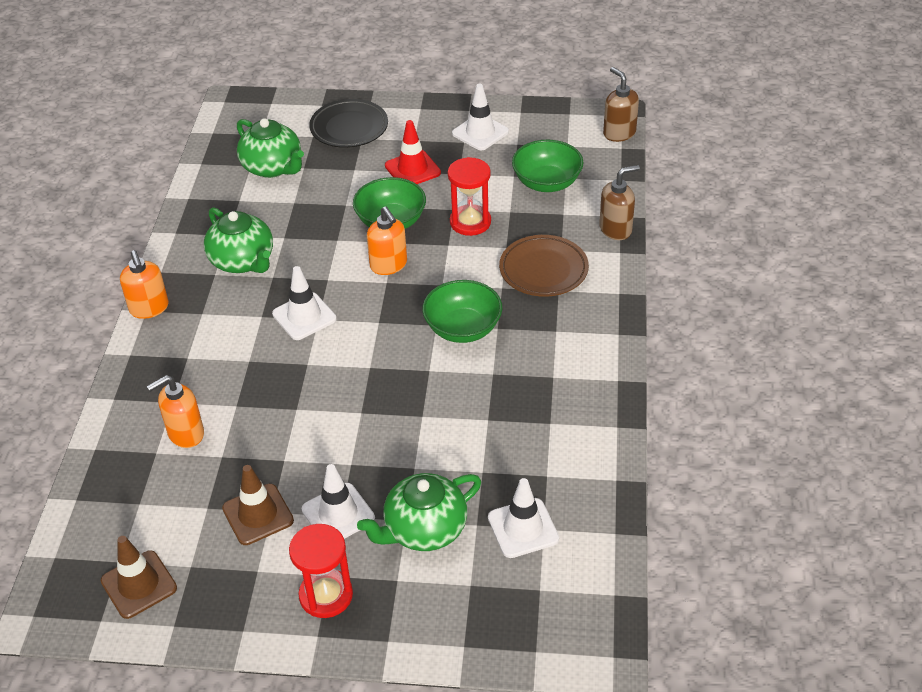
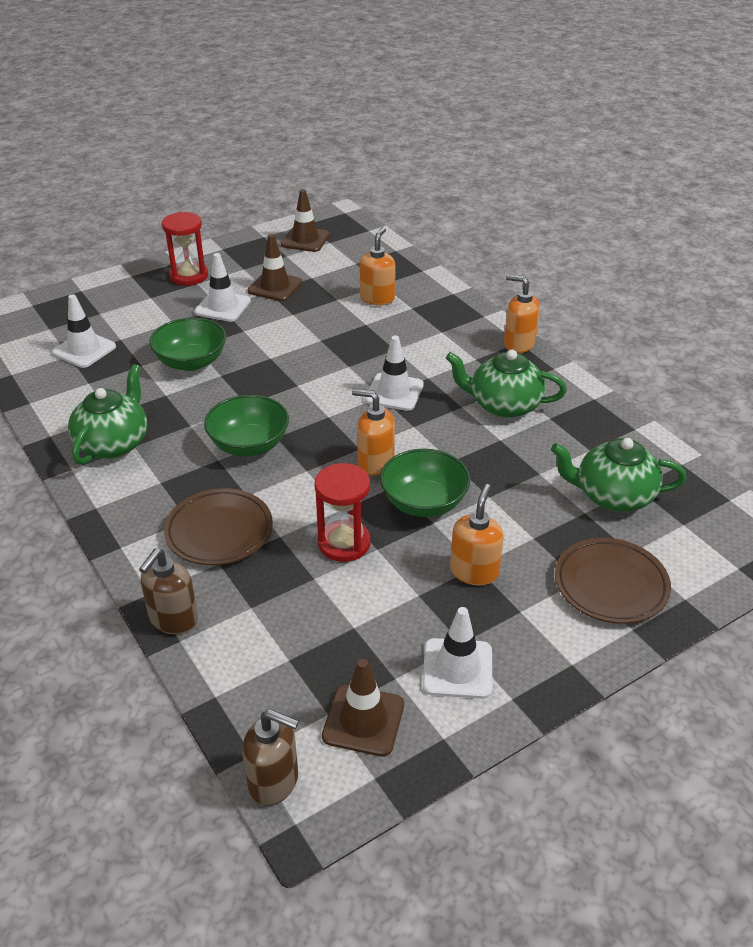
camera: 140 degrees right, 5 degrees down
(349, 128) = (611, 585): black plate -> brown plate
(412, 169) = (474, 571): red traffic cone -> orange soap dispenser
(424, 529) = (155, 322): green teapot -> green teapot (113, 443)
(547, 182) = (305, 639): green bowl -> green bowl (191, 362)
(552, 135) = (363, 720): none -> brown traffic cone

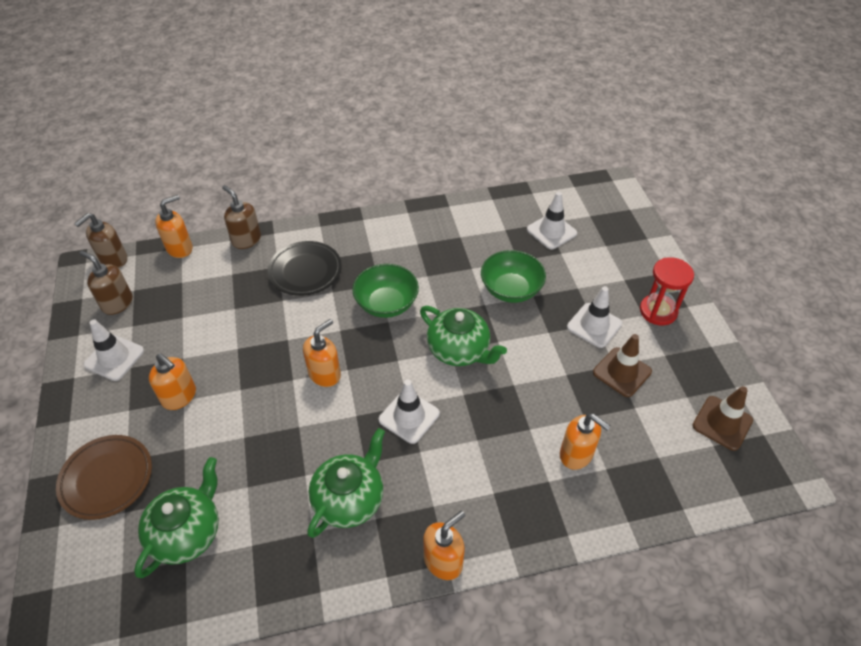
camera: 110 degrees right, 10 degrees up
(113, 443) = (425, 234): green teapot -> green teapot (459, 350)
(217, 697) = (180, 248): none -> orange soap dispenser
(219, 531) = (305, 271): brown plate -> black plate
(344, 543) = (254, 331): red hourglass -> none
(363, 720) = (117, 303): brown traffic cone -> brown soap dispenser
(424, 502) = (263, 390): green bowl -> none

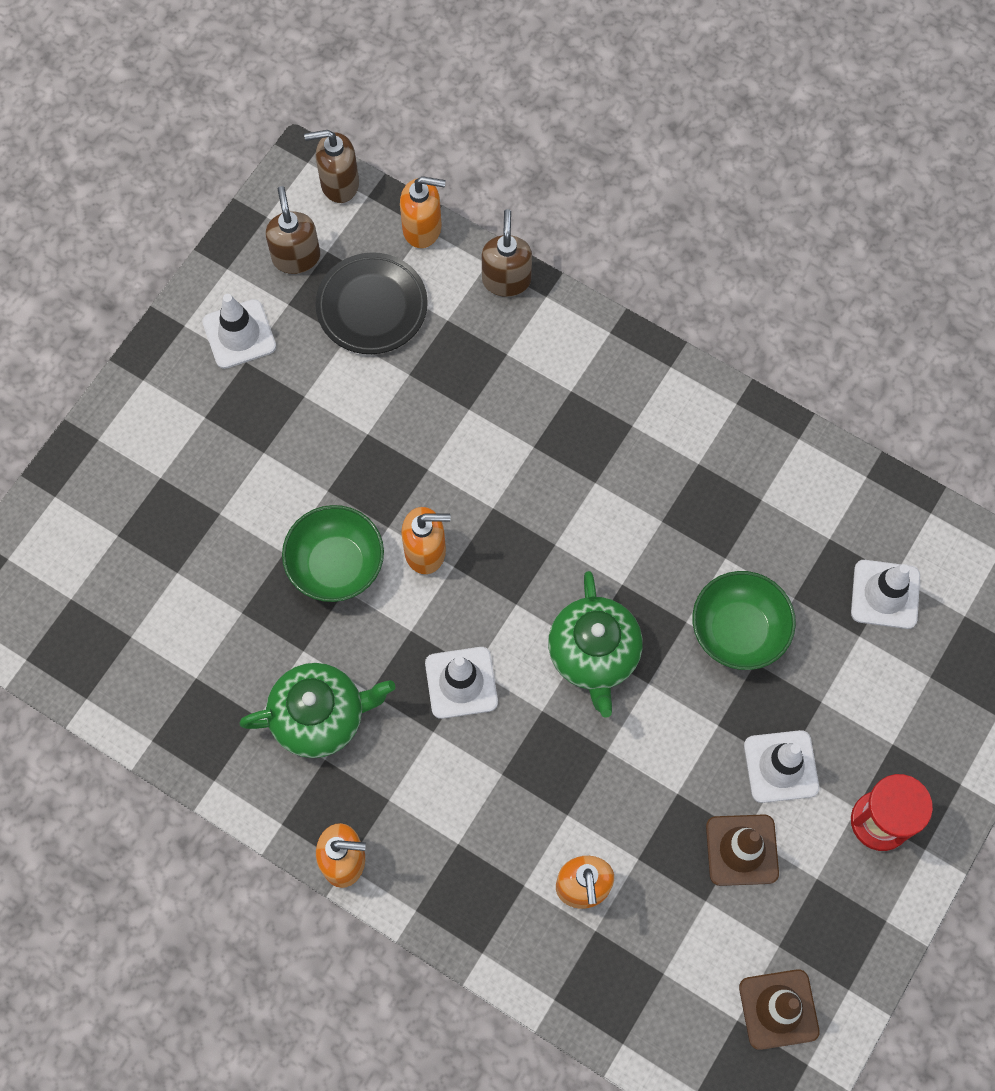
camera: 45 degrees right, 20 degrees up
(107, 479) = (128, 483): brown plate -> none
(179, 397) = (263, 445): orange soap dispenser -> none
(187, 532) = (153, 610): green teapot -> none
(305, 271) = (530, 389): black plate -> black plate (372, 307)
(386, 304) = (576, 519): green bowl -> green bowl (336, 564)

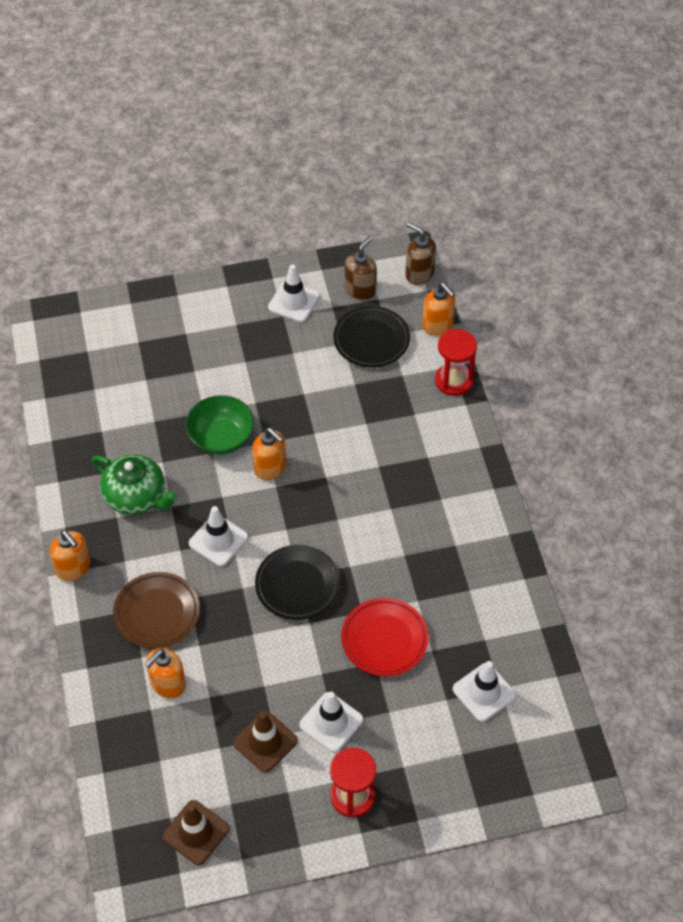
camera: 45 degrees right, 15 degrees down
(487, 823) = (157, 613): none -> brown plate
(506, 280) = (453, 381): brown soap dispenser -> red hourglass
(594, 654) = (297, 585): green teapot -> black plate
(738, 630) = (384, 639): green bowl -> red plate

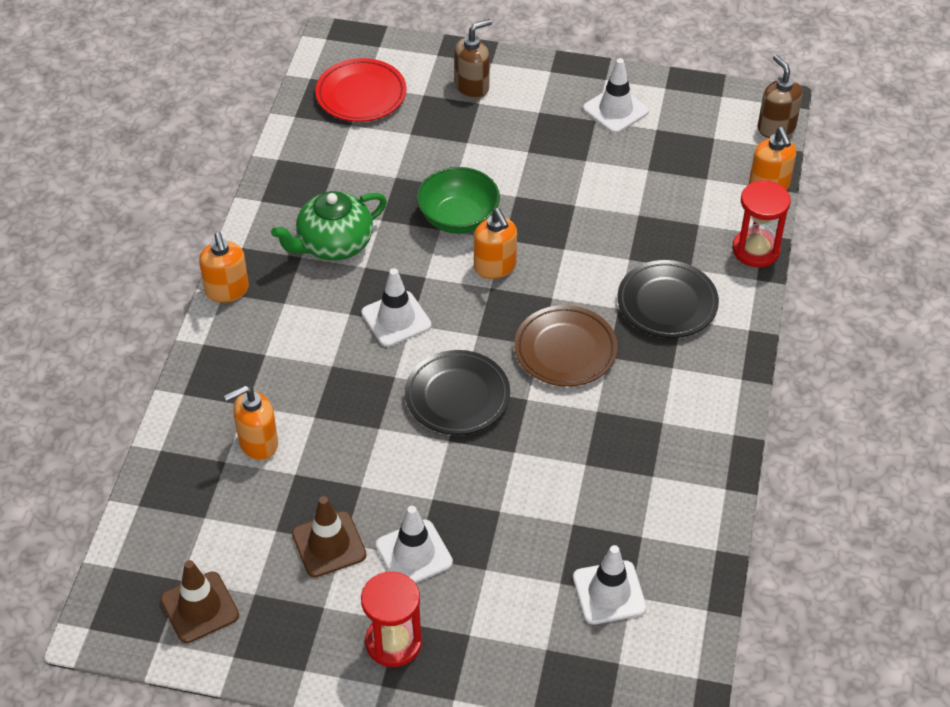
camera: 25 degrees right, 5 degrees down
(136, 496) = (333, 244): green teapot -> green teapot turned 90 degrees clockwise
(157, 613) = (288, 367): brown plate -> brown plate (565, 350)
(360, 290) = (698, 122): brown soap dispenser -> brown soap dispenser (472, 86)
(371, 340) = (682, 176): black plate -> black plate (667, 303)
(384, 639) = (524, 491): red plate -> red plate (361, 95)

